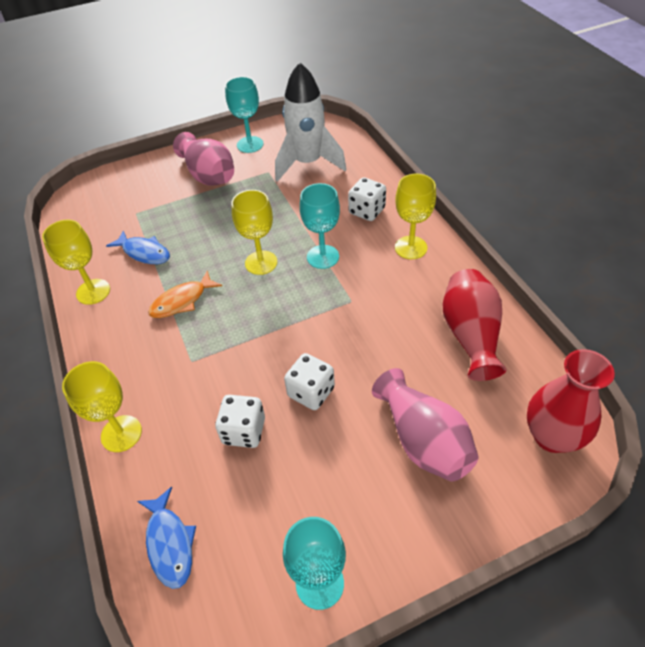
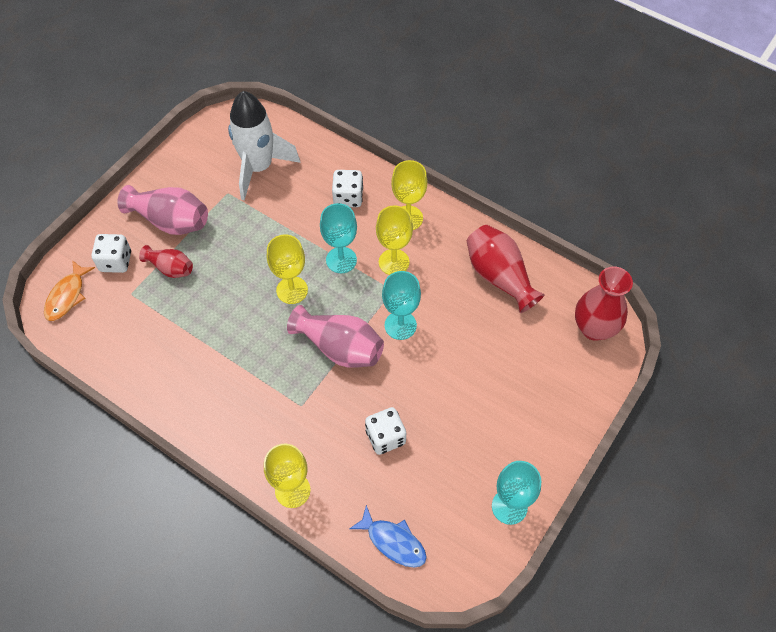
camera: 35 degrees left, 10 degrees up
(93, 291) = (160, 389): yellow goblet -> yellow goblet (394, 262)
(144, 252) = (175, 330): blue fish -> none
(180, 207) = (171, 268): none -> red vase
(182, 301) = (250, 358): orange fish -> orange fish (67, 296)
(250, 144) = (185, 168): turquoise goblet -> turquoise goblet (400, 325)
(311, 392) = (413, 381): white dice -> white dice (116, 261)
(423, 440) = (514, 375): pink vase -> pink vase (340, 347)

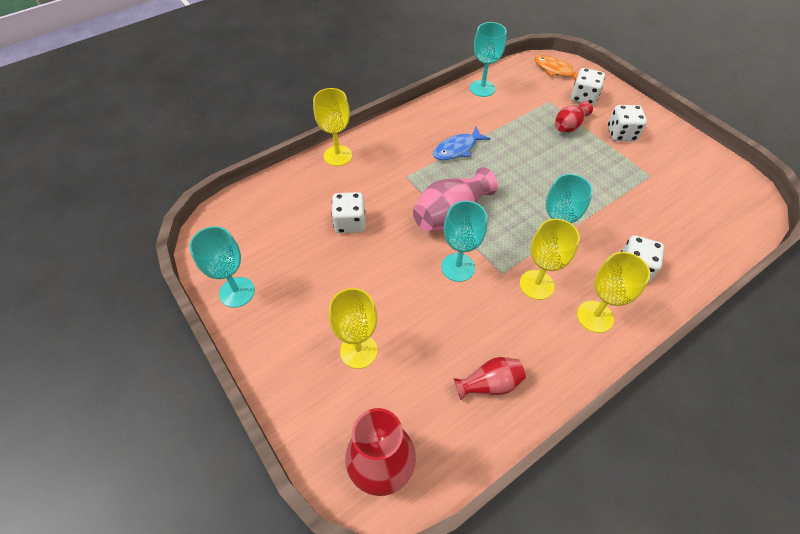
camera: 110 degrees right, 5 degrees down
(122, 368) = (482, 88): none -> turquoise goblet
(171, 221) = (621, 134): pink vase -> white dice
(259, 167) = (682, 205): white rocket -> none
(292, 290) = (524, 196): yellow goblet -> yellow goblet (358, 351)
(393, 541) = (262, 203): blue fish -> blue fish (457, 149)
(499, 276) = (489, 384): red vase -> red vase, size x0.59

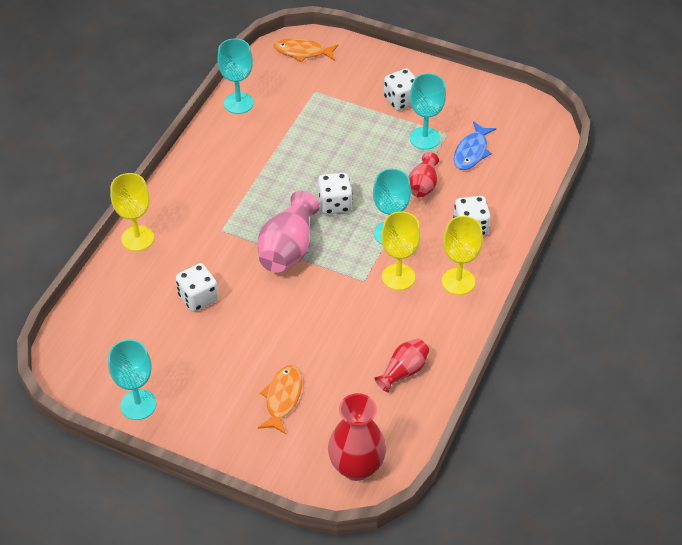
camera: 30 degrees left, 5 degrees down
(358, 351) = (282, 398): yellow goblet -> orange fish
(457, 149) = (253, 181): blue fish -> blue fish (471, 152)
(458, 267) = (323, 292): turquoise goblet -> turquoise goblet (424, 138)
(569, 126) = (348, 111): red vase -> red vase (423, 185)
(583, 98) = (346, 74): white dice -> white dice (335, 204)

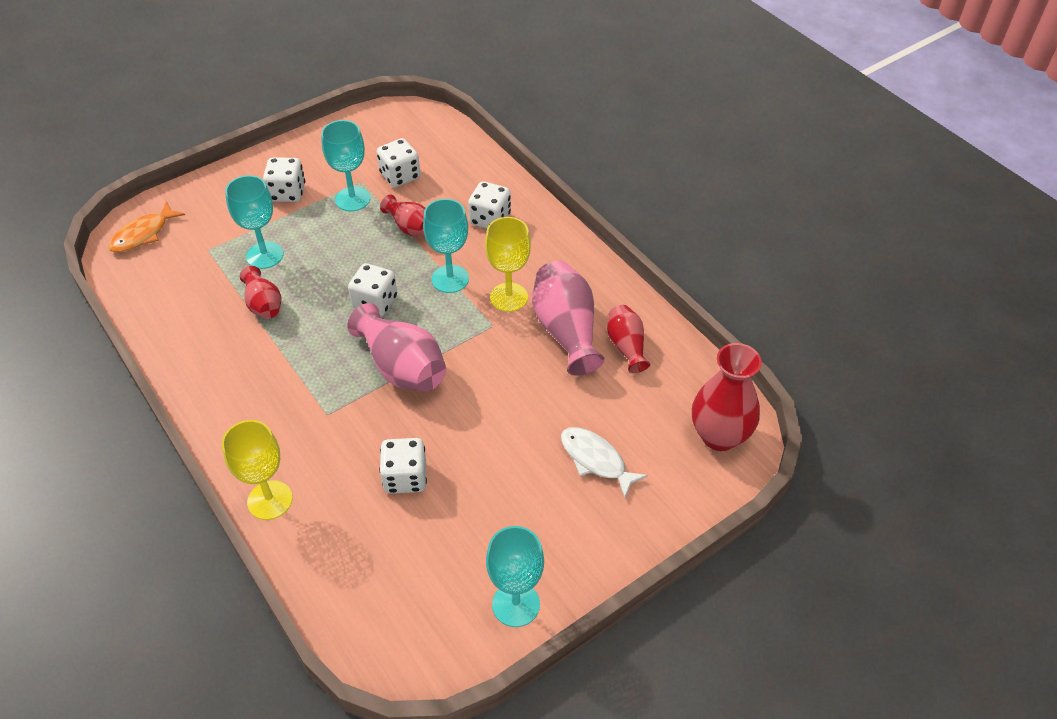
camera: 60 degrees left, 0 degrees up
(238, 103) = (159, 319): turquoise goblet -> turquoise goblet (264, 255)
(282, 398) = (596, 460): orange fish -> white fish
(289, 147) = (263, 304): none -> red vase
(391, 327) = (566, 330): none -> pink vase
(458, 281) = (547, 257): yellow goblet -> none
(471, 152) = (400, 176): blue fish -> white dice

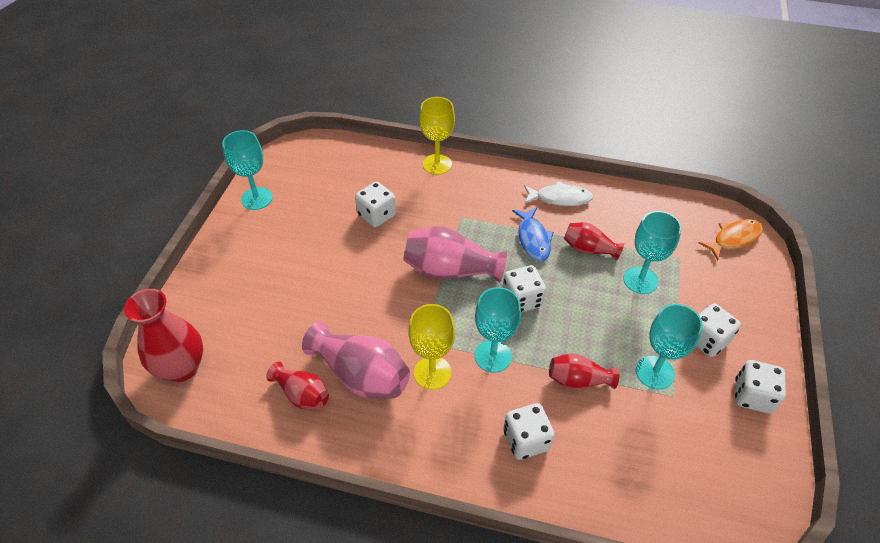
camera: 140 degrees right, 0 degrees up
(143, 234) = (734, 238): orange fish -> orange fish turned 60 degrees clockwise
(294, 345) = (533, 239): none -> blue fish
(400, 176) = (653, 428): white dice -> white dice (752, 396)
(596, 460) = (265, 295): white fish -> white fish (560, 198)

